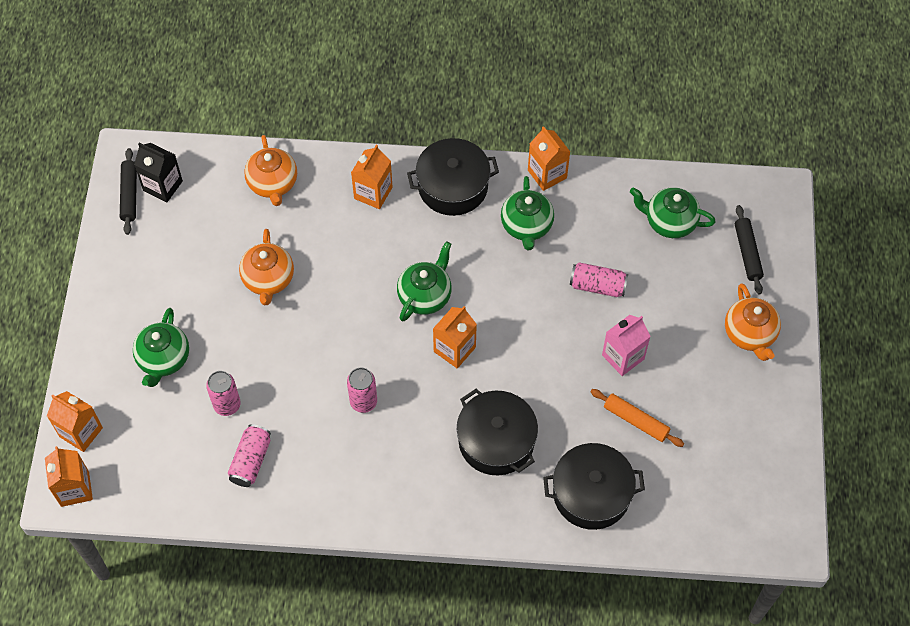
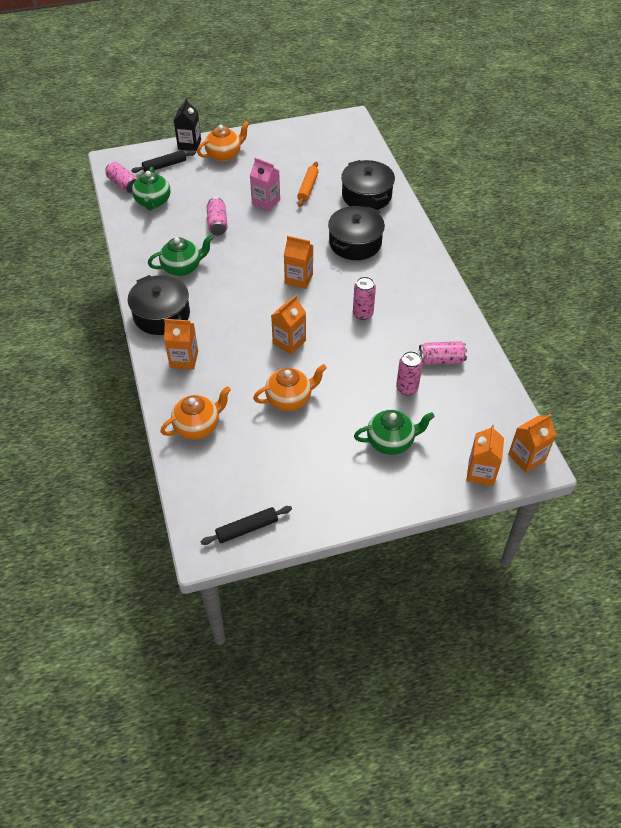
camera: 110 degrees left, 10 degrees down
(163, 186) = (228, 506): black carton -> black carton (189, 144)
(425, 295) = (263, 305): green teapot -> none
(547, 174) = (133, 268): orange carton -> orange carton (289, 342)
(719, 196) = (123, 185): none -> pink can

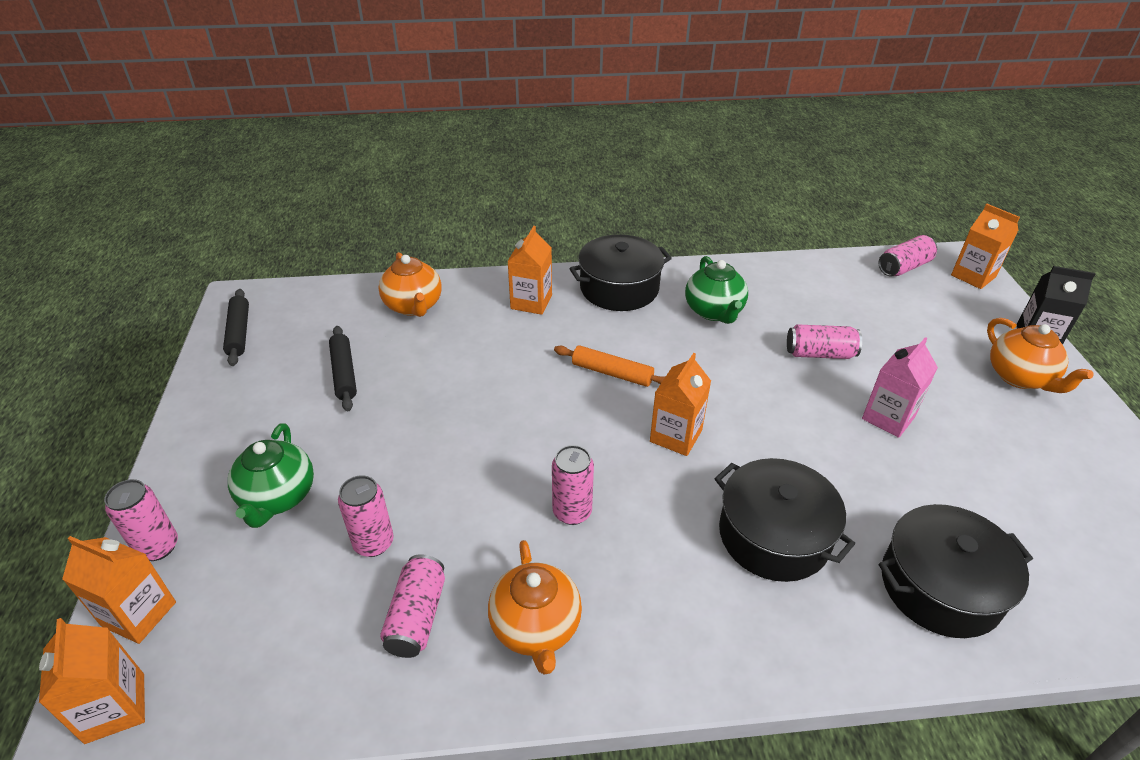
camera: 100 degrees right, 10 degrees down
(153, 202) = (866, 292): green teapot -> none
(164, 165) = (964, 308): black rolling pin -> black rolling pin (344, 373)
(289, 342) = (531, 406): orange carton -> orange carton (973, 276)
(290, 399) = (418, 393): orange teapot -> orange teapot (536, 628)
(308, 188) = (945, 485): orange rolling pin -> orange rolling pin (612, 373)
(441, 484) = (158, 547): none -> pink can

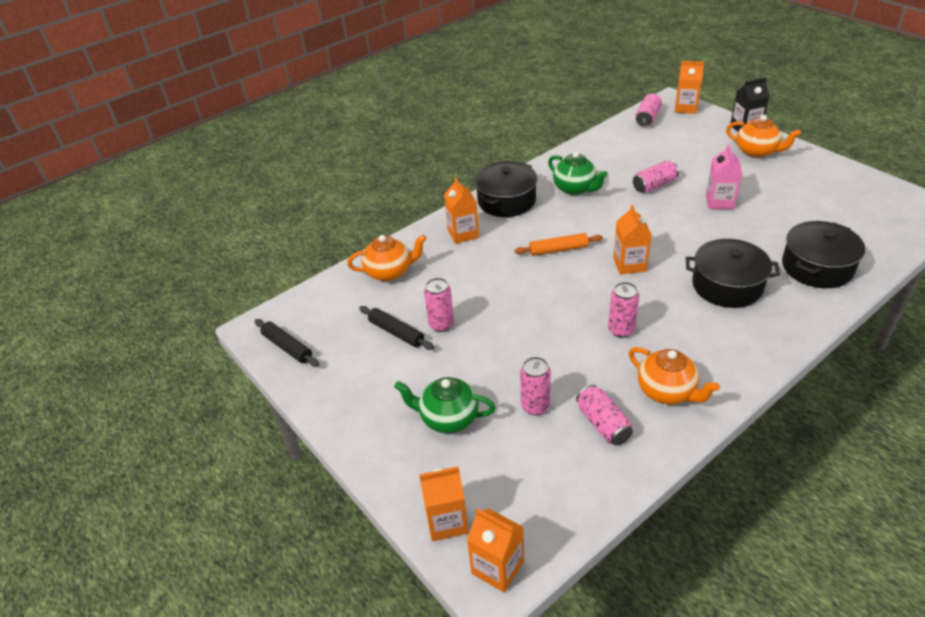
camera: 30 degrees left, 0 degrees up
(158, 547) = (409, 485): pink can -> pink can (441, 324)
(278, 497) = (448, 418): green teapot -> green teapot turned 135 degrees clockwise
(413, 306) = (390, 272): orange teapot -> orange teapot turned 45 degrees counterclockwise

